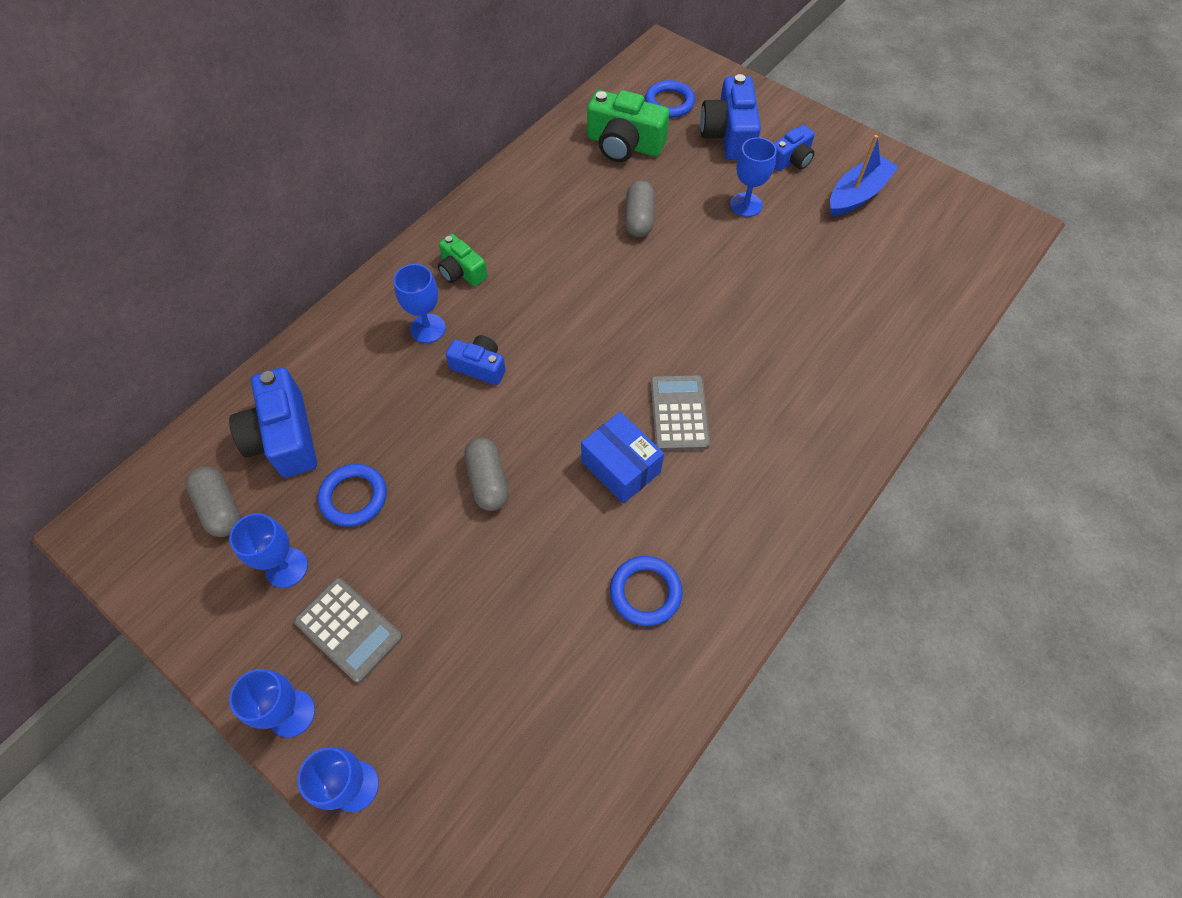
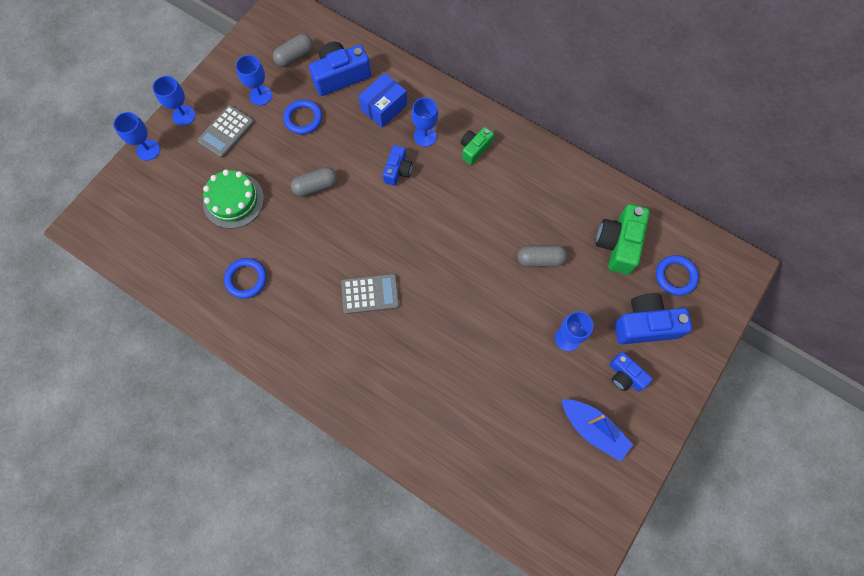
camera: 85 degrees right, 10 degrees up
(494, 615) = (233, 200): none -> green cake
(620, 467) = (328, 260): blue box -> blue box (384, 107)

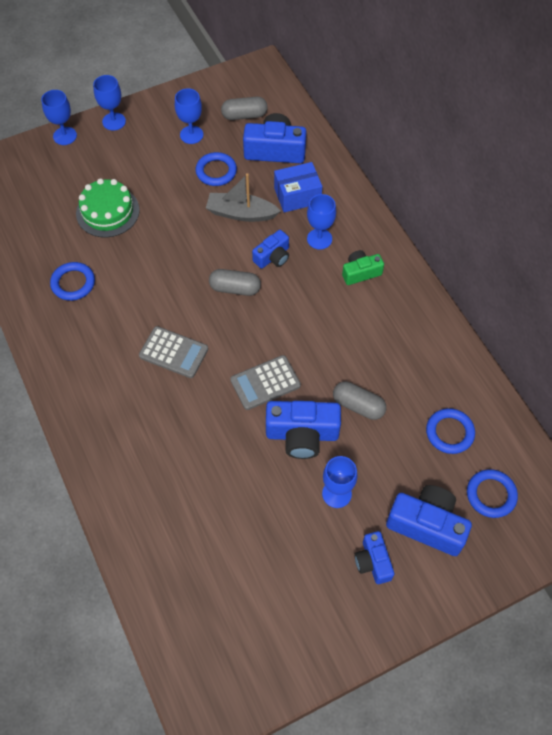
camera: 30 degrees right, 10 degrees down
(226, 132) = (140, 151): grey calculator -> grey calculator (265, 383)
(316, 186) = (188, 234): grey capsule -> grey capsule (235, 288)
(348, 146) = (241, 213): none -> grey boat
(513, 306) = (302, 434): none -> blue camera
(593, 430) = (305, 595): blue boat -> none
(618, 244) = (449, 432): green camera -> blue ring

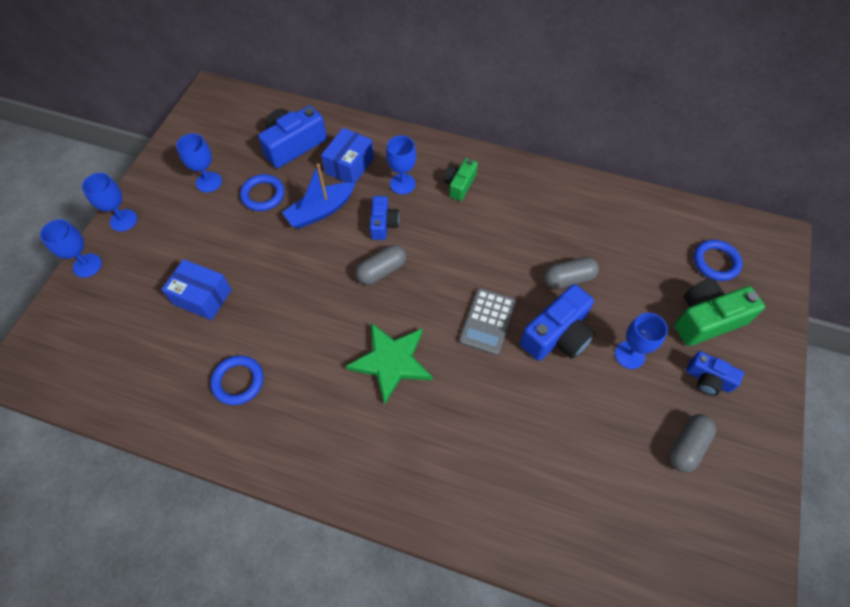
camera: 45 degrees left, 0 degrees up
(107, 211) = (202, 297): green cake -> blue box
(173, 352) = (391, 362): grey calculator -> green star
(241, 213) = (320, 211): grey boat -> blue boat
(244, 115) = (238, 137): grey capsule -> grey capsule (687, 446)
(427, 525) = (706, 319): blue camera -> green camera
(449, 432) = (644, 244): blue ring -> none

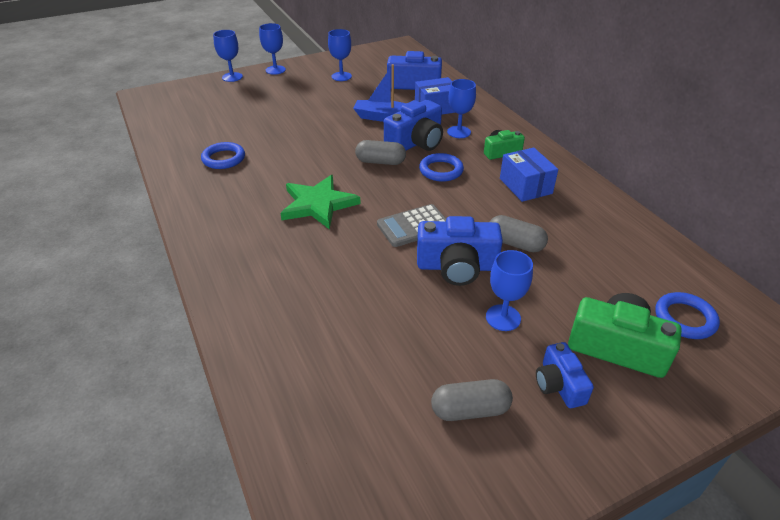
camera: 45 degrees right, 20 degrees down
(202, 297) = (263, 116): blue box -> blue box (525, 186)
(263, 195) = (362, 95): blue ring -> blue ring (441, 170)
(383, 224) = (416, 142): blue camera -> blue camera, size x1.68

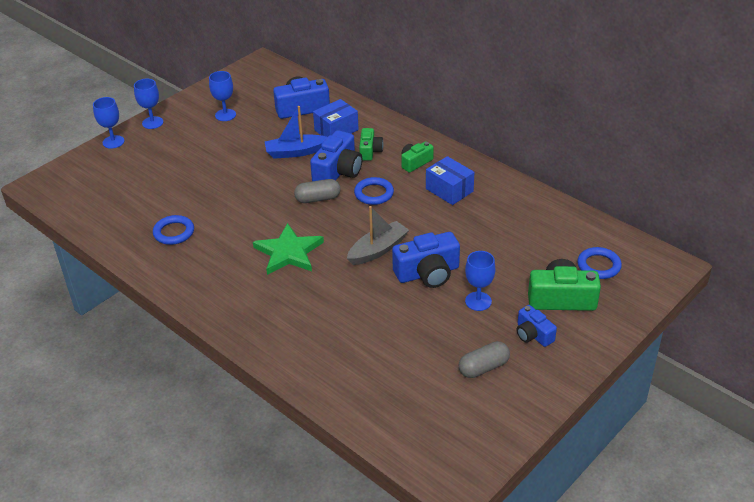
camera: 20 degrees left, 0 degrees up
(413, 226) = (378, 250): grey calculator -> grey boat
(459, 132) = (370, 151): blue goblet -> green camera
(515, 243) = (462, 242): grey capsule -> none

